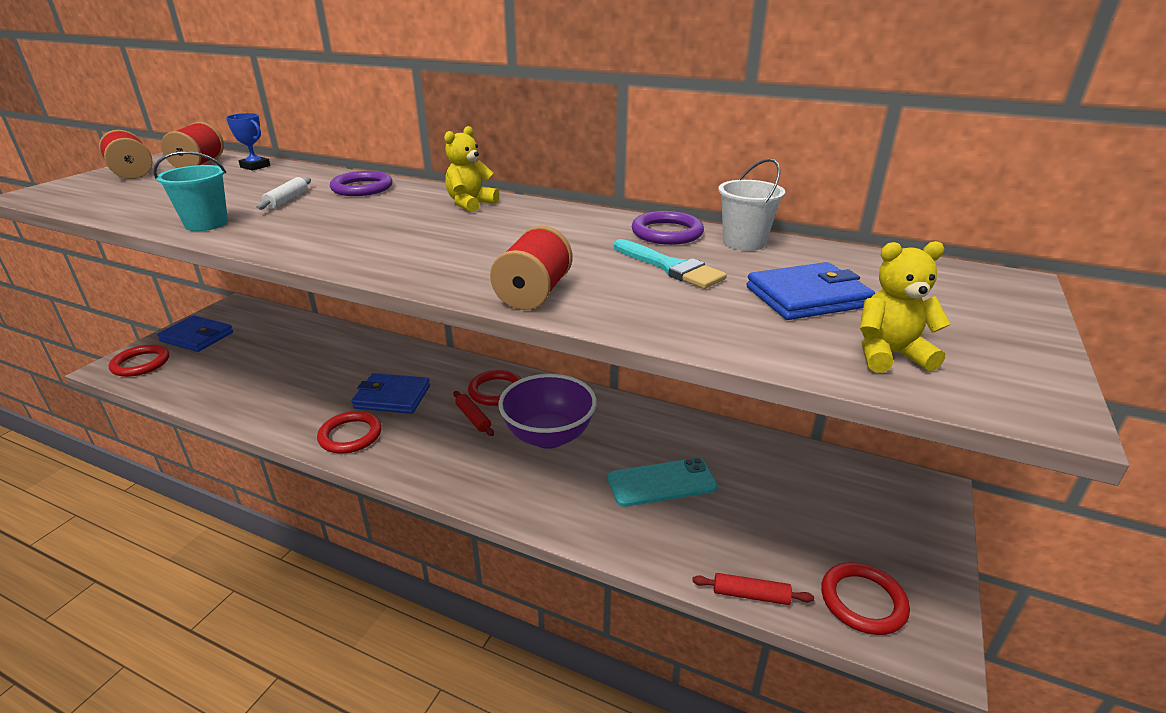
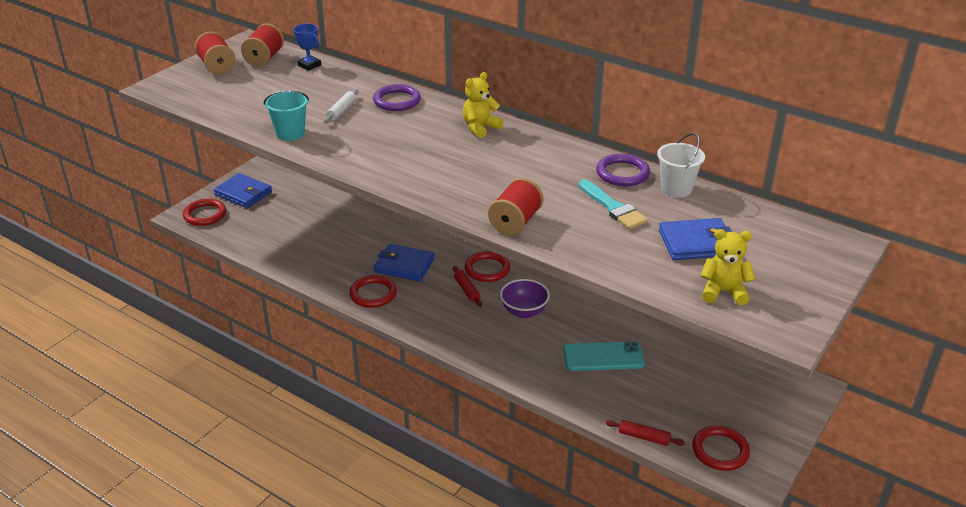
camera: 10 degrees right, 5 degrees up
(548, 436) = (524, 311): purple bowl -> purple bowl, size x0.66

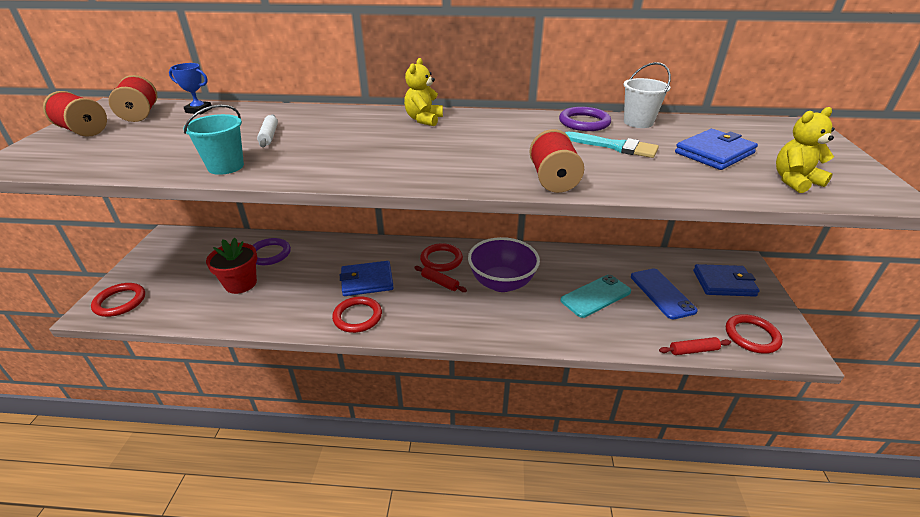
camera: 30 degrees left, 0 degrees up
(243, 193) = (155, 269): blue wallet -> blue wallet (723, 283)
(300, 230) = (240, 283): none -> red flower pot
(397, 101) = (320, 117): purple ring -> purple ring (269, 254)
(524, 311) = (502, 283): purple bowl -> purple bowl, size x1.51
(675, 380) = (662, 293): none -> blue phone

